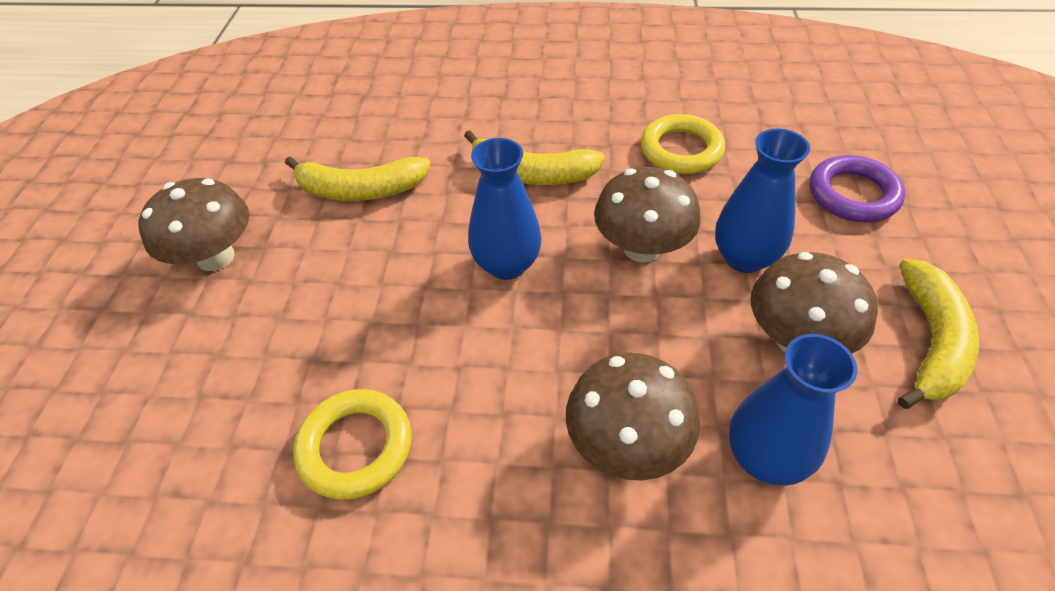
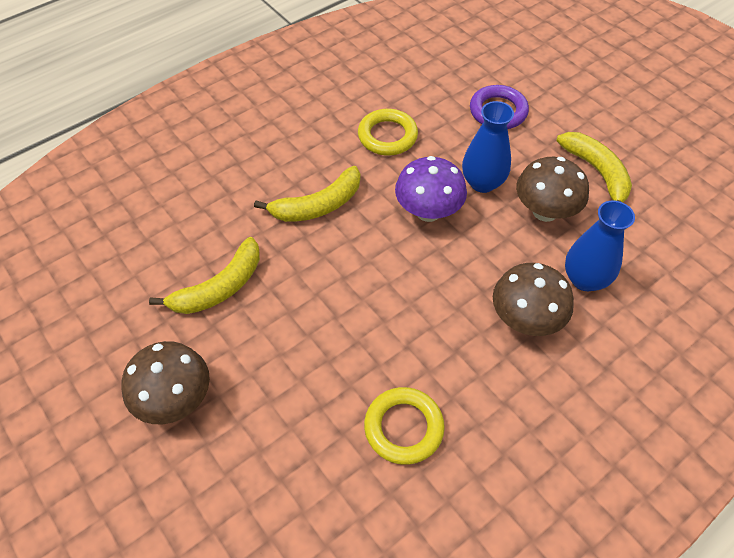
camera: 45 degrees left, 5 degrees up
(507, 265) = (367, 271): blue vase -> none
(642, 248) = (428, 211): brown mushroom -> purple mushroom

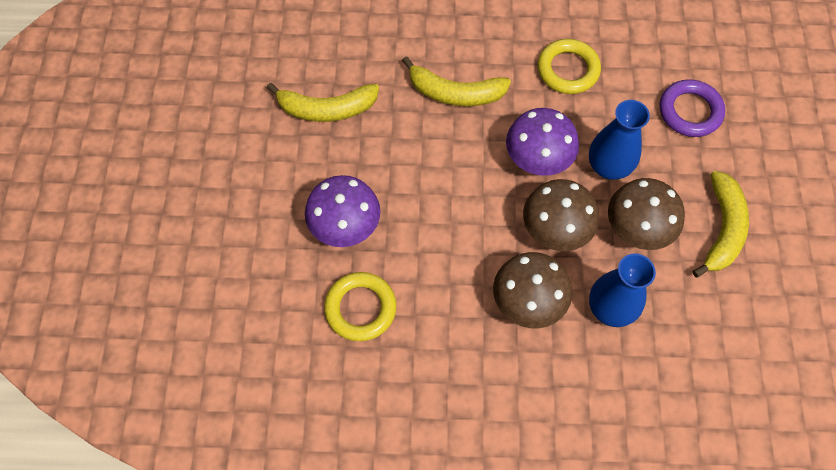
camera: 40 degrees right, 10 degrees up
(175, 399) = (231, 170): brown mushroom -> brown mushroom (555, 230)
(326, 370) = (345, 226): none -> purple mushroom

